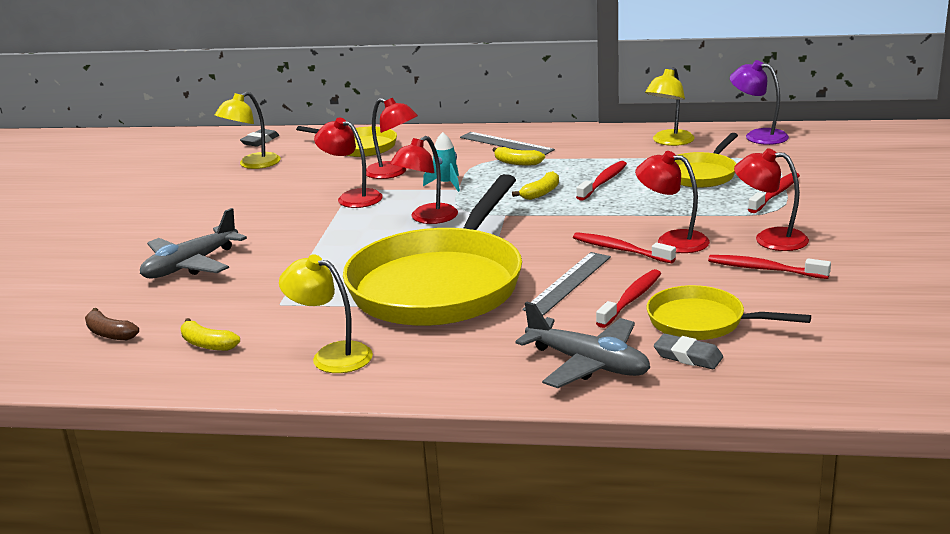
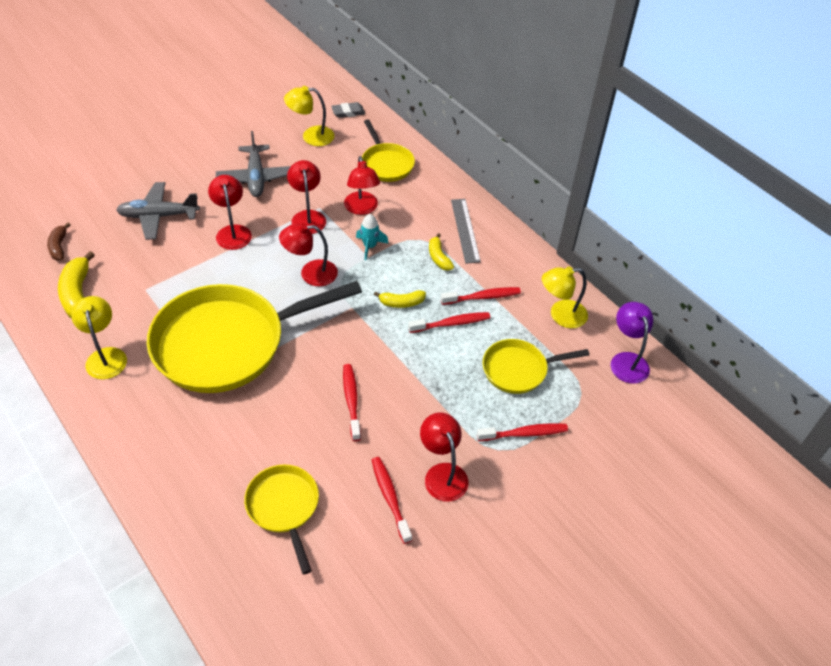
camera: 40 degrees right, 25 degrees up
(207, 344) = (78, 294): yellow banana -> yellow banana, size x1.67
(568, 283) = (281, 404): grey ruler -> none
(588, 364) = (184, 481): grey plane -> grey plane (256, 177)
(631, 299) = (285, 451): red toothbrush -> red toothbrush (483, 297)
(672, 240) = (390, 420): red lamp -> red lamp (233, 232)
(688, 356) = (232, 527): grey eraser -> none

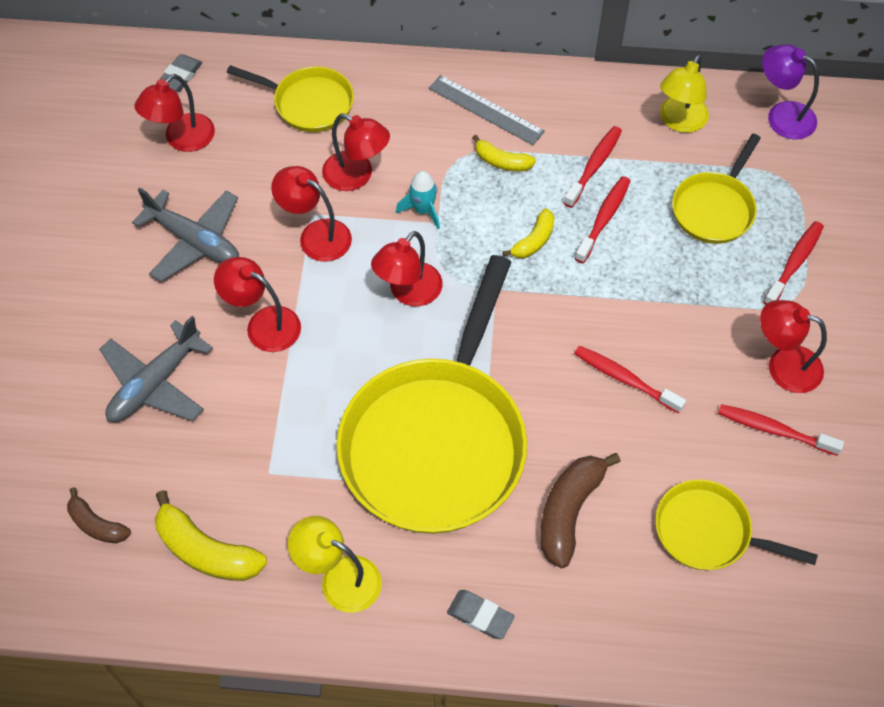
camera: 45 degrees left, 10 degrees up
(132, 431) = (480, 616): none -> grey eraser
(236, 430) = (569, 511): none -> brown banana
(311, 136) = (182, 140): yellow lamp -> red lamp

